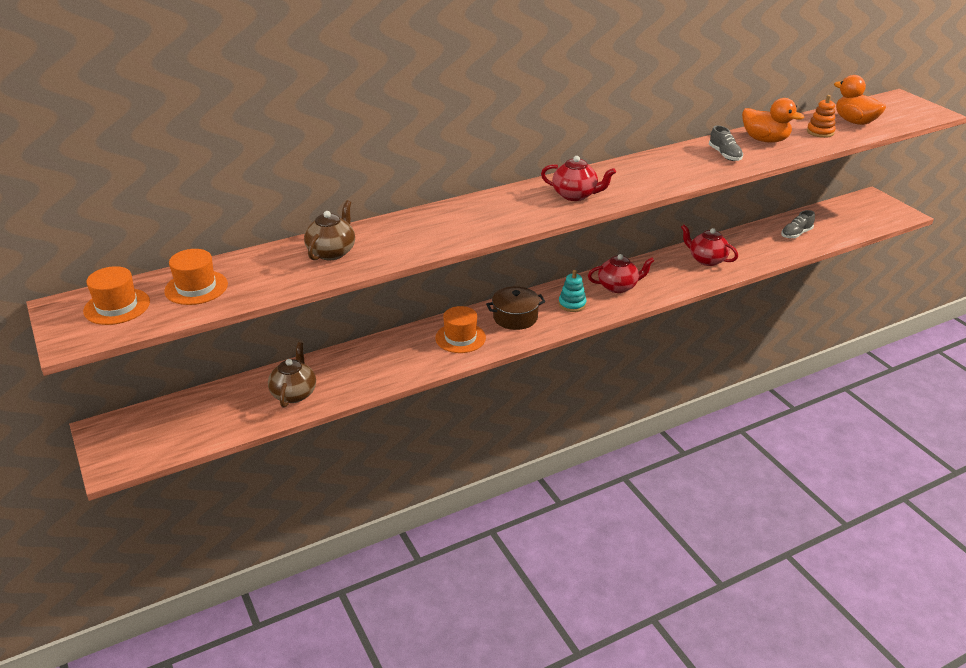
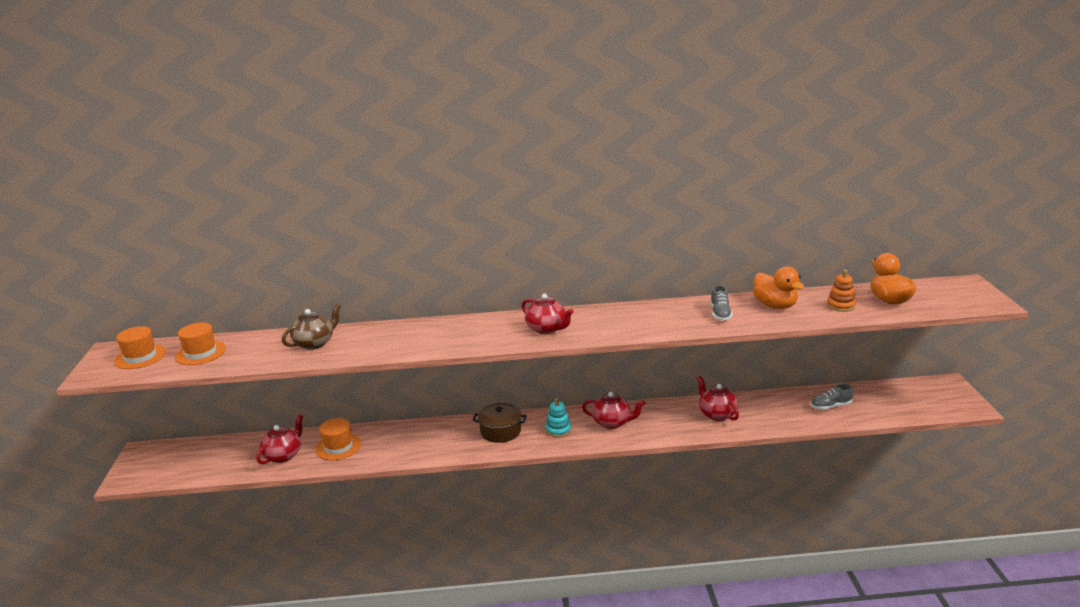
camera: 25 degrees right, 10 degrees down
(294, 393) = (283, 455): brown teapot -> red teapot
(460, 338) = (442, 439): orange hat -> orange hat (338, 447)

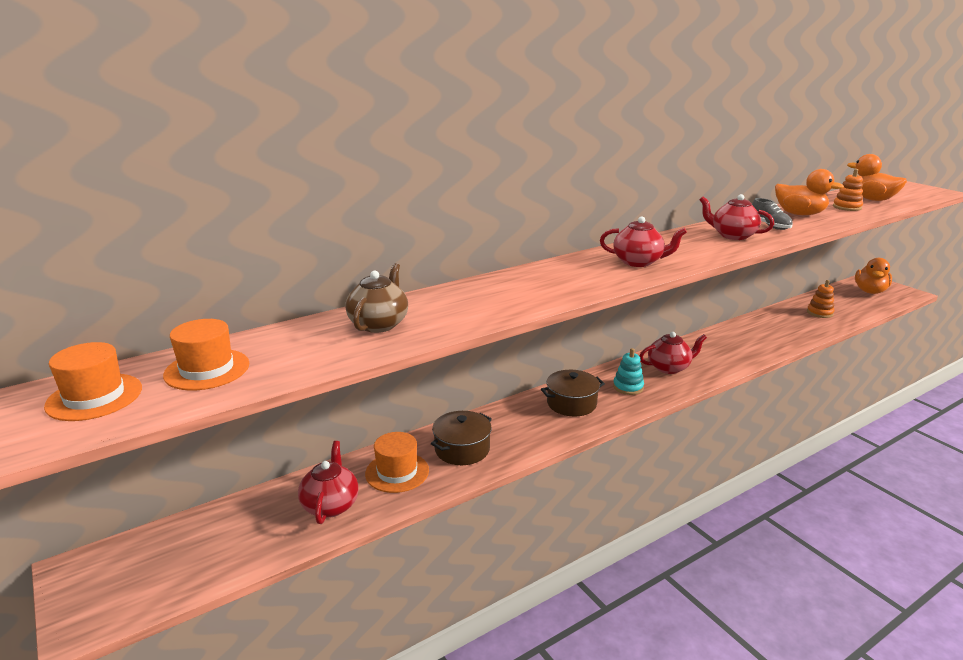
camera: 30 degrees left, 0 degrees up
(391, 443) = (462, 449): none -> brown pot
(717, 414) = (746, 339): red teapot -> red teapot (732, 235)
(830, 406) = (819, 313): grey shoe -> orange stacking toy
(926, 396) = (870, 291): none -> orange duck

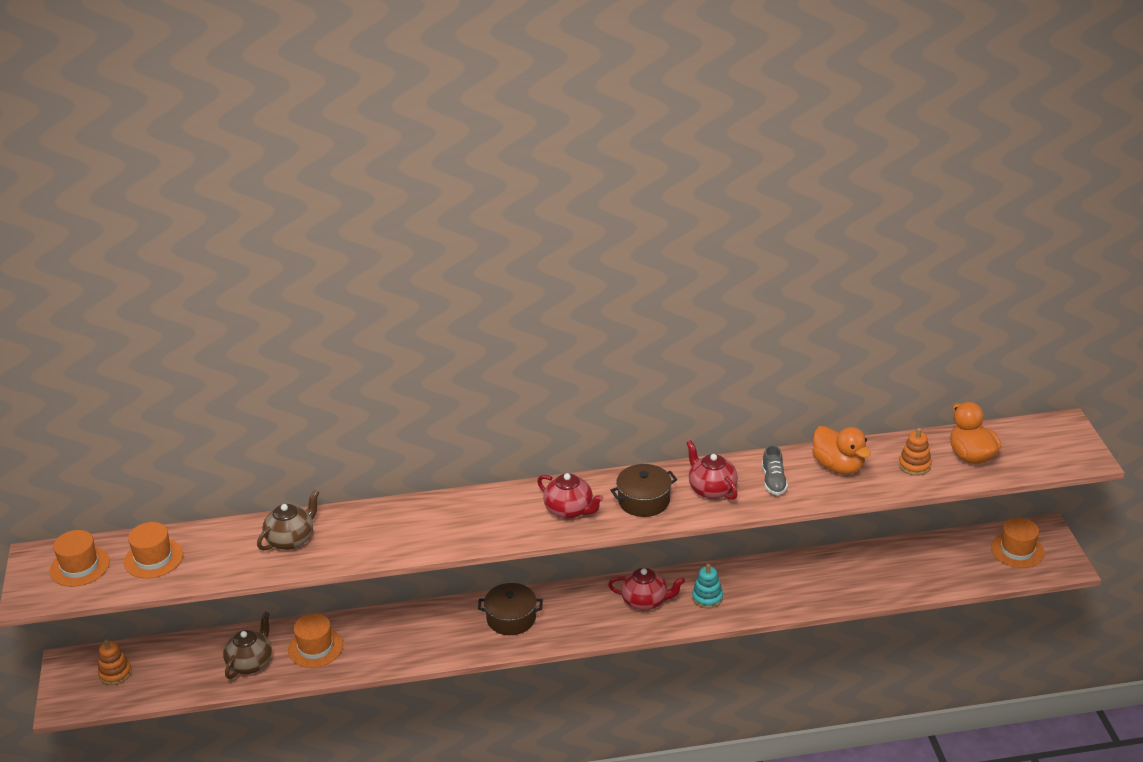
camera: 25 degrees right, 10 degrees up
(330, 505) = (250, 663): red teapot -> brown teapot
(462, 449) = (380, 640): brown pot -> brown pot (644, 501)
(628, 387) = (581, 614): turquoise stacking toy -> turquoise stacking toy (707, 598)
(819, 313) = (904, 569): orange stacking toy -> orange stacking toy (115, 673)
(870, 291) = (1017, 550): orange duck -> orange hat

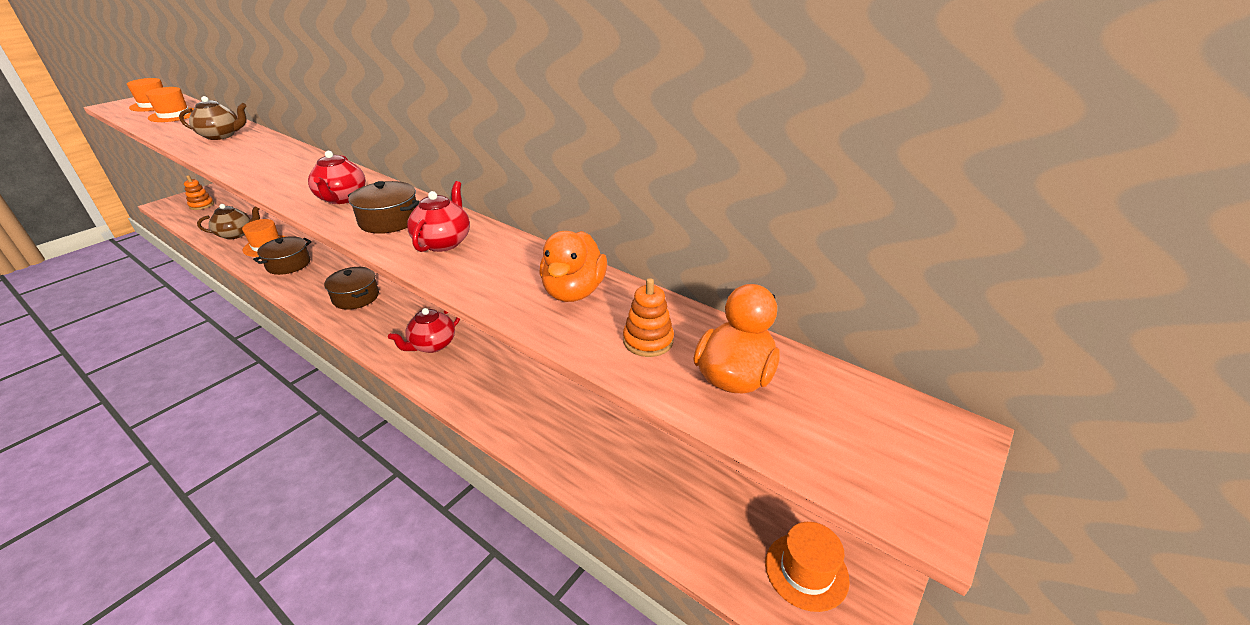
camera: 45 degrees right, 0 degrees up
(383, 642) = (288, 264): none -> brown pot
(645, 601) = (432, 345): red teapot -> red teapot turned 75 degrees clockwise
(707, 598) = (468, 374): turquoise stacking toy -> none
(773, 481) = (497, 267): grey shoe -> none

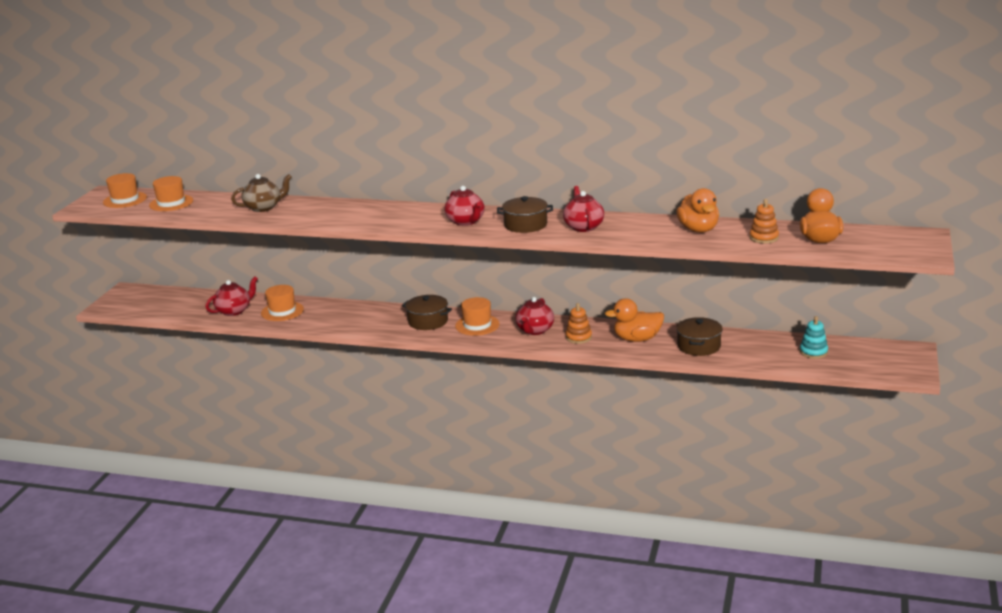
camera: 20 degrees left, 10 degrees down
(201, 205) = (148, 300): orange stacking toy -> orange stacking toy (578, 337)
(236, 234) = (234, 311): brown teapot -> red teapot
(288, 264) = (328, 317): brown pot -> brown pot (699, 346)
(519, 399) = (637, 339): none -> orange duck
(718, 518) = (813, 352): none -> turquoise stacking toy
(806, 571) = (875, 357): orange hat -> orange hat (477, 325)

